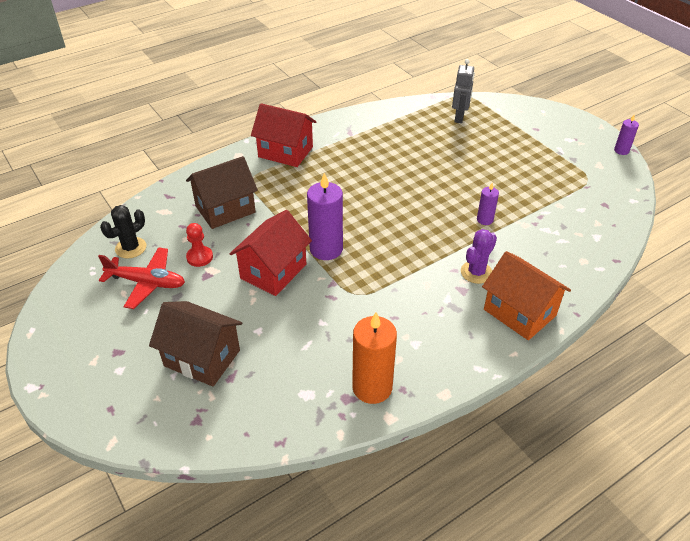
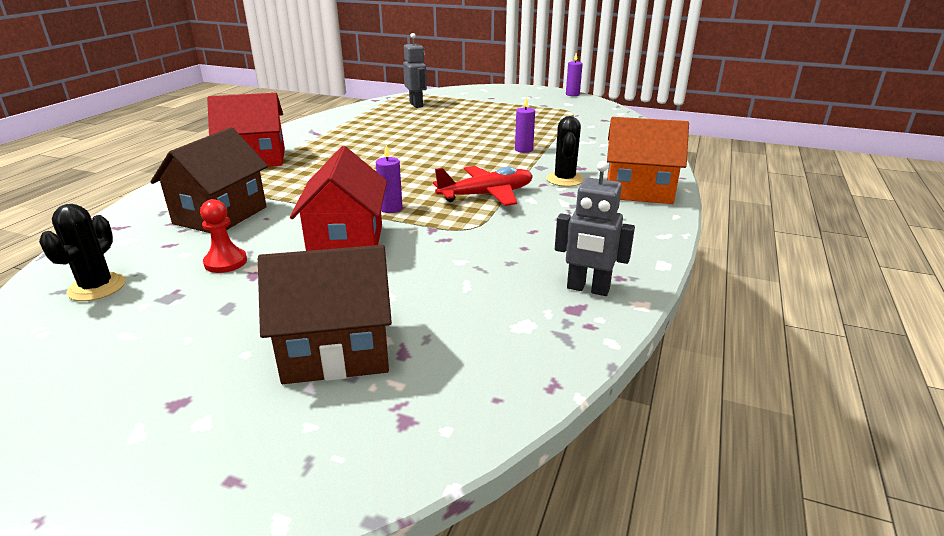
camera: 35 degrees left, 15 degrees down
(147, 282) = (160, 311): red plane -> red plane (487, 195)
(326, 249) = (391, 208): purple candle -> purple candle, size x0.52
(372, 387) = (588, 289): orange candle -> grey robot
(476, 272) = (564, 179): purple cactus -> black cactus

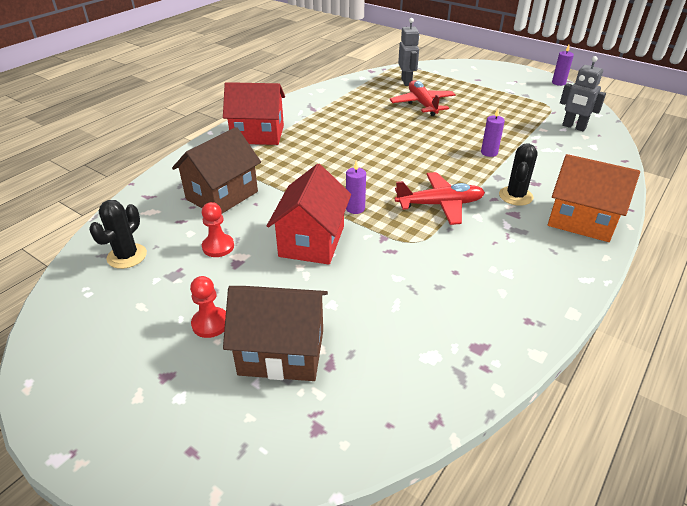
camera: 15 degrees right, 10 degrees up
(231, 338) = (210, 323): none -> red pawn
(439, 120) = (422, 104): none -> red plane
(588, 289) = (496, 328): grey robot -> grey robot (573, 127)

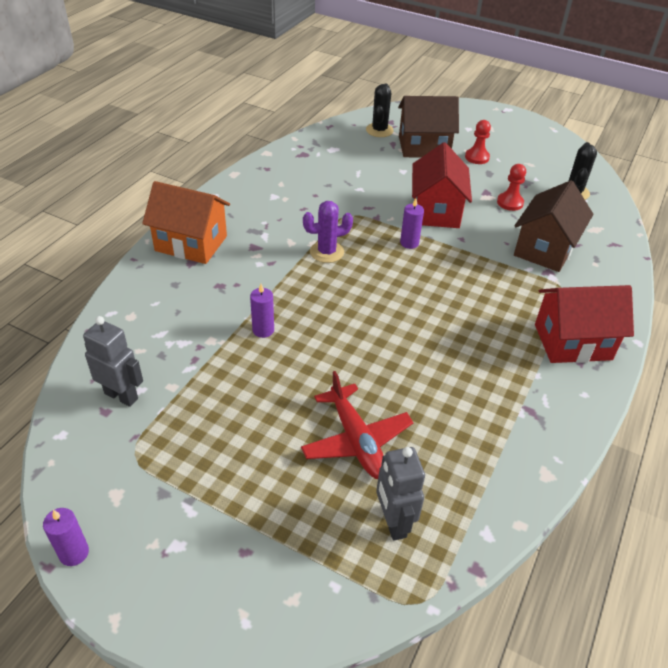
camera: 170 degrees right, 5 degrees up
(440, 204) = (327, 252): red plane -> purple cactus
(515, 196) = (247, 267): black cactus -> black cactus (379, 130)

